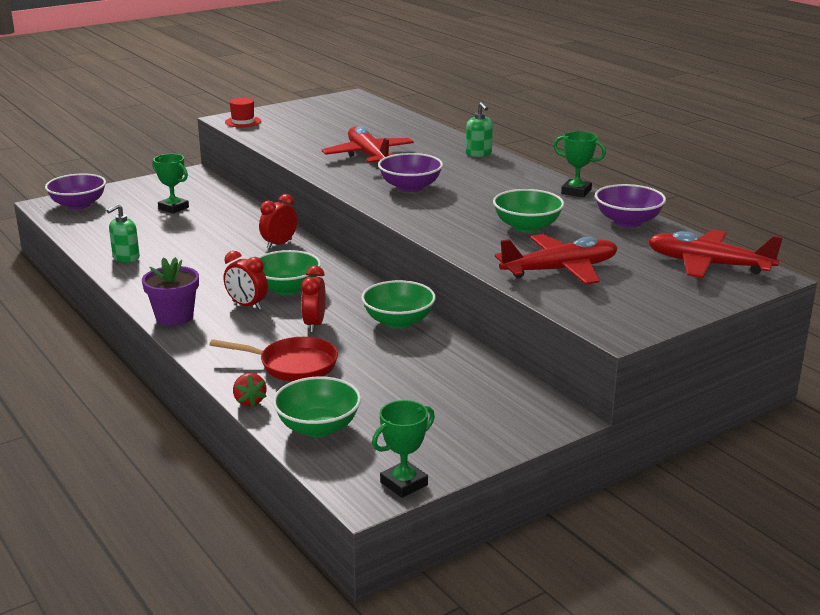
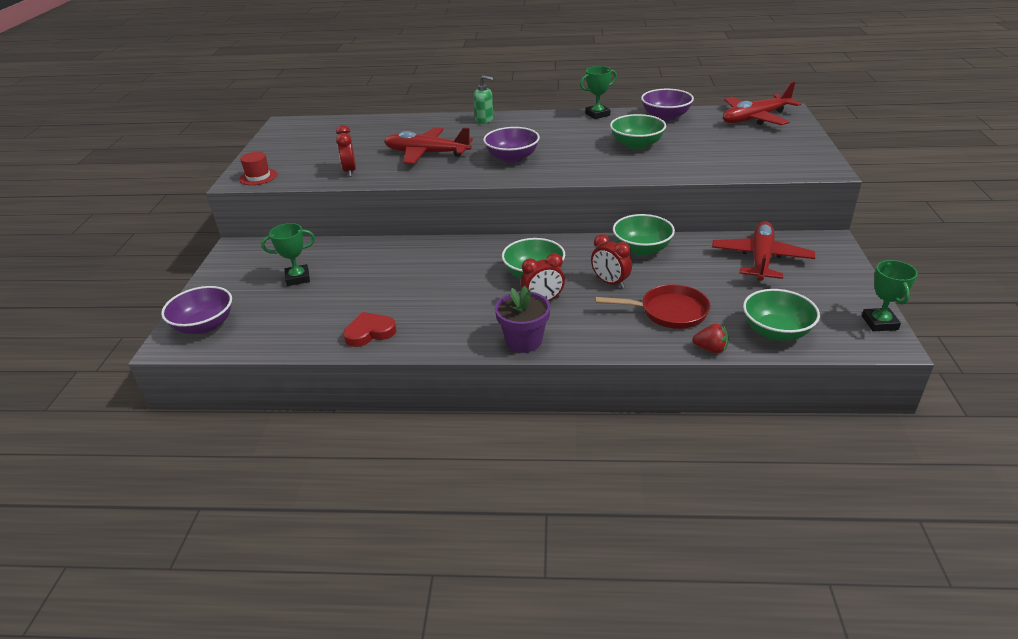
camera: 50 degrees left, 10 degrees up
(126, 258) = (369, 332): green soap dispenser -> red heart
(279, 244) = (447, 253): red clock -> red clock (350, 171)
(293, 365) = (669, 312): red pan -> red pan turned 45 degrees clockwise
(560, 270) = (719, 157): red plane -> red plane (761, 259)

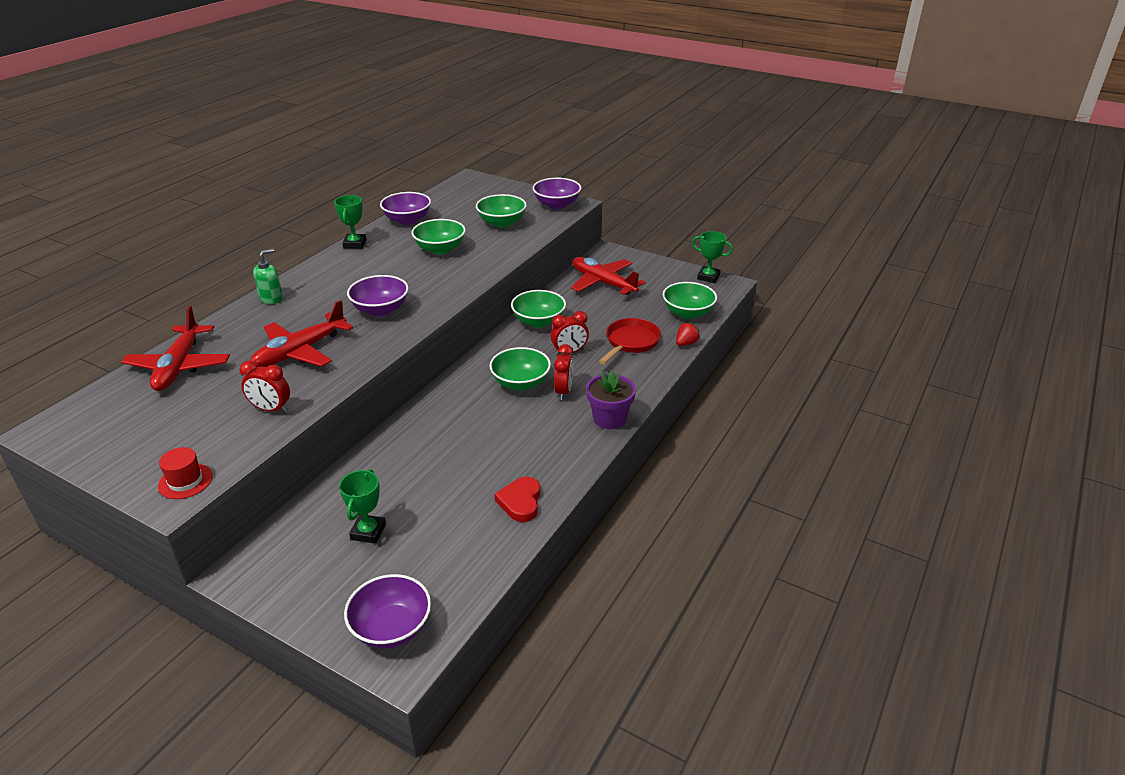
camera: 65 degrees left, 0 degrees up
(725, 152) = (502, 223): none -> green bowl
(755, 118) = (464, 192): red plane -> red plane (179, 366)
(807, 163) = (557, 205): none -> purple bowl

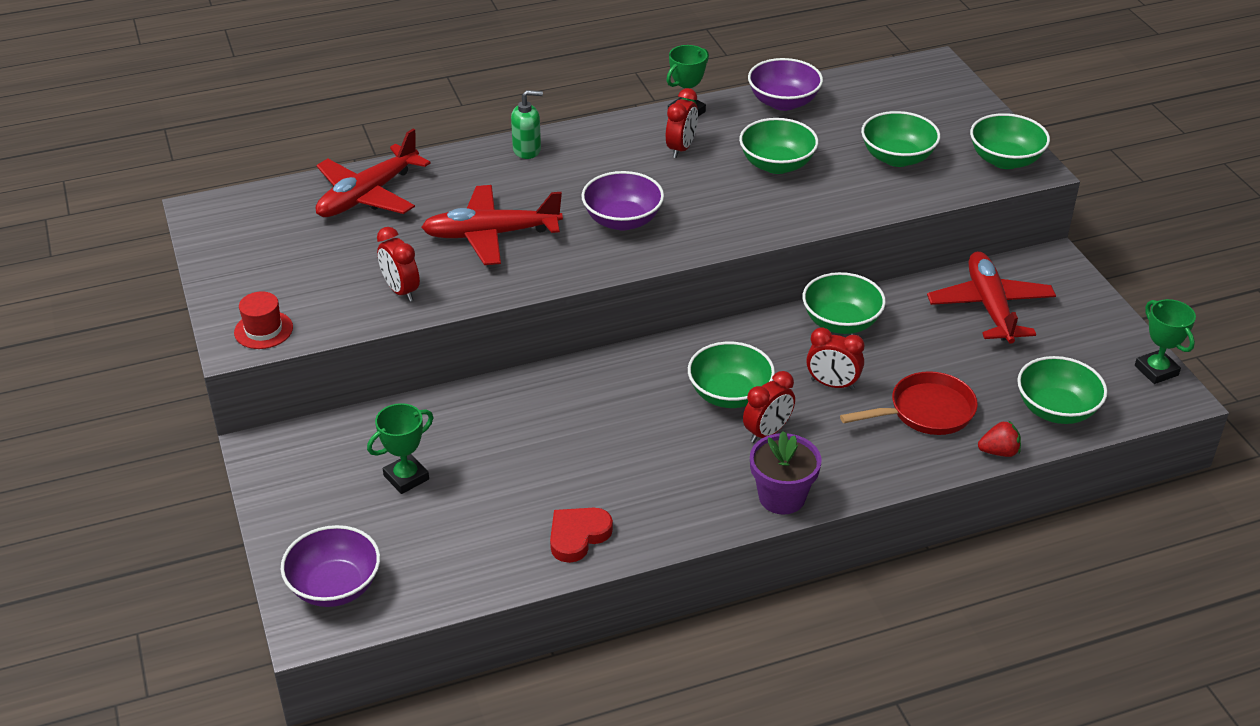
camera: 40 degrees right, 5 degrees up
(373, 262) = (681, 148): none -> red clock
(557, 205) = (1005, 160): purple bowl -> green bowl

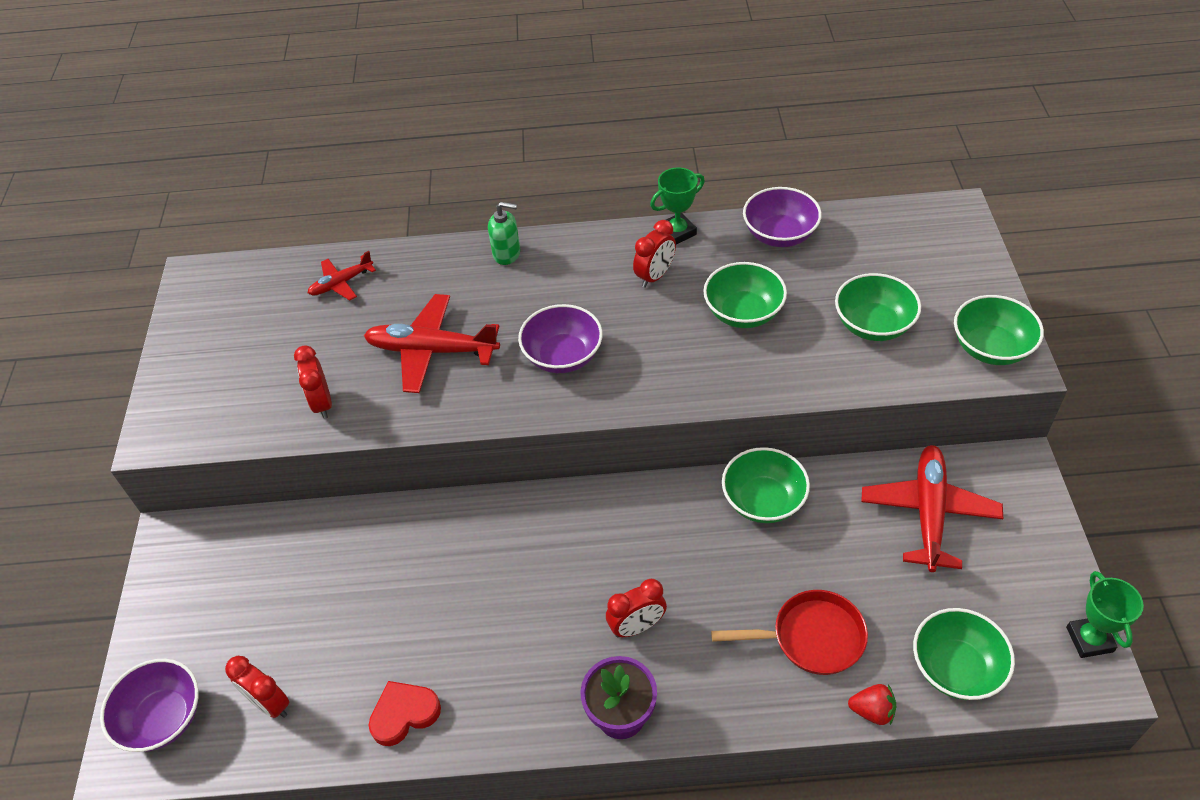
camera: 20 degrees right, 10 degrees up
(263, 330) = (183, 426): red hat -> none
(368, 195) = (341, 283): red plane -> red plane, size x0.55
(406, 477) = (277, 601): green trophy -> none
(729, 394) = (617, 569): green bowl -> none
(832, 384) = (726, 579): red clock -> red clock (269, 703)

